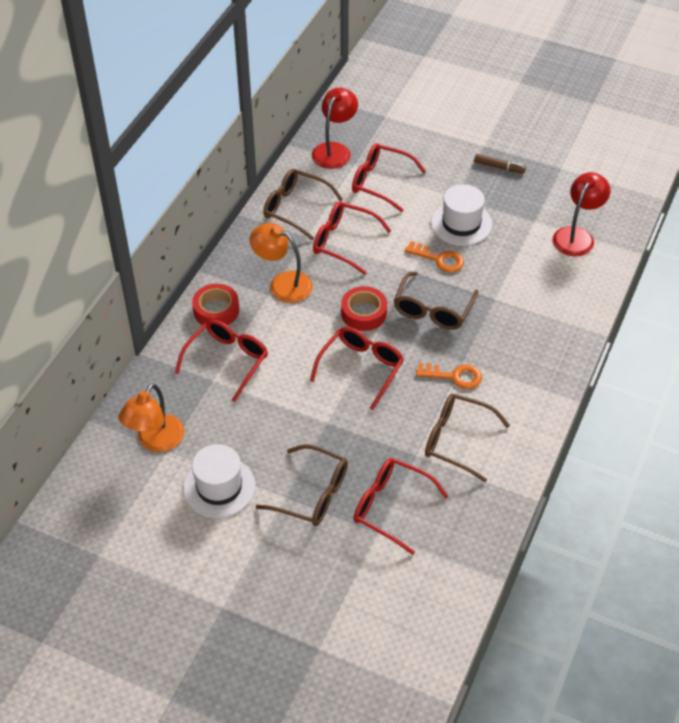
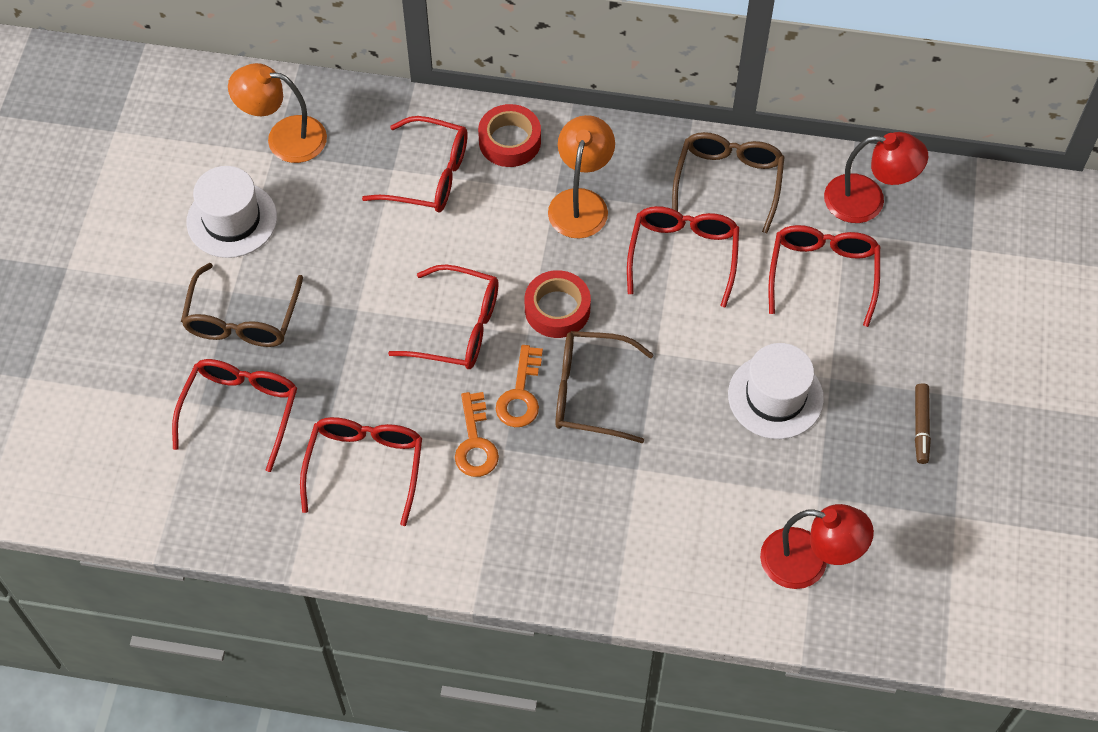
camera: 75 degrees right, 10 degrees up
(439, 259) = (691, 381): orange key -> orange key (520, 394)
(456, 440) = (365, 466): brown glasses -> red glasses

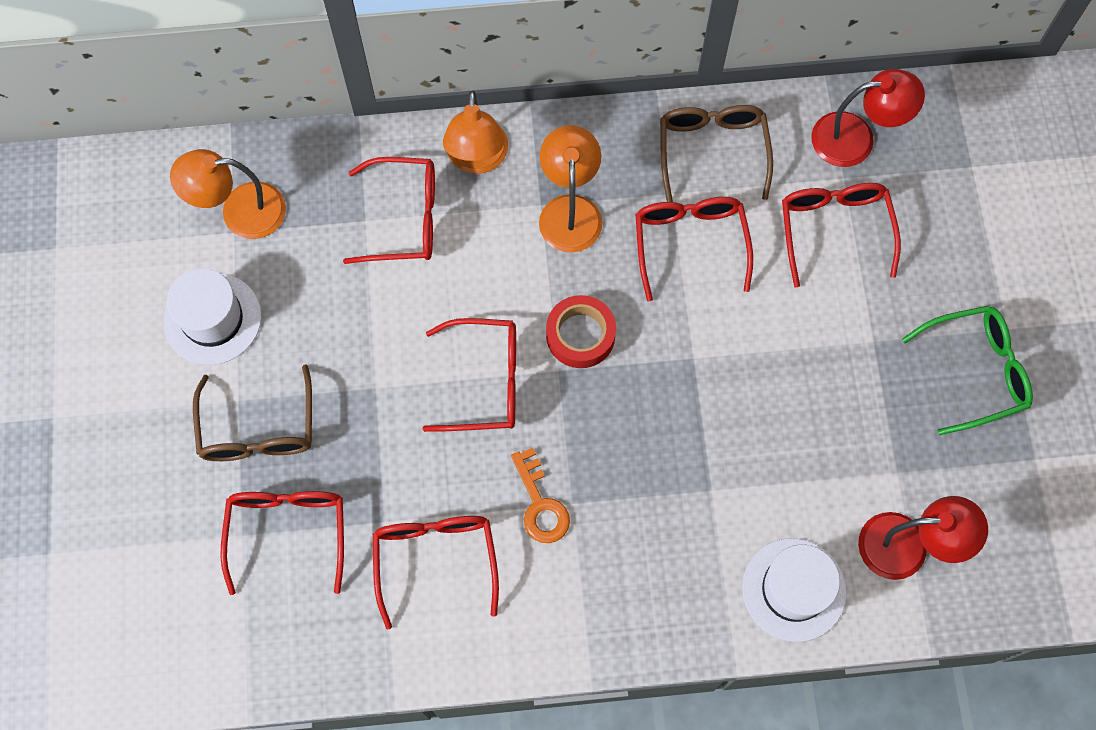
camera: 15 degrees left, 10 degrees up
(509, 141) = (477, 159): red tape -> orange lamp
(520, 394) = (570, 439): orange key -> none
(589, 392) = (639, 419): brown glasses -> none
(775, 396) = (825, 375): white hat -> white hat (793, 589)
(921, 426) = (976, 371): brown marker -> green glasses

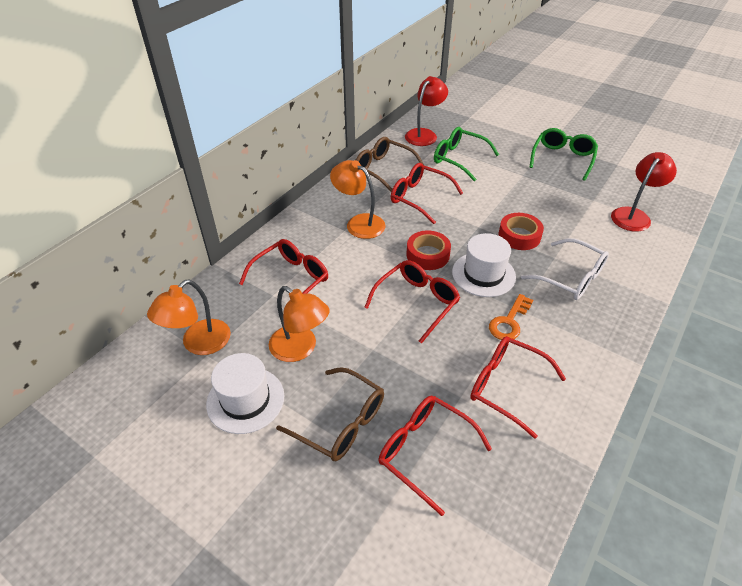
camera: 50 degrees left, 25 degrees down
(477, 159) = (294, 237): orange lamp -> orange lamp (300, 349)
(540, 504) = (509, 322): orange key -> orange key turned 105 degrees clockwise
(686, 532) = (571, 278): none -> white glasses
(719, 421) = (519, 236): none -> red tape
(793, 589) = (631, 259): white hat -> white hat (483, 274)
(834, 229) = (458, 159): red glasses -> green glasses

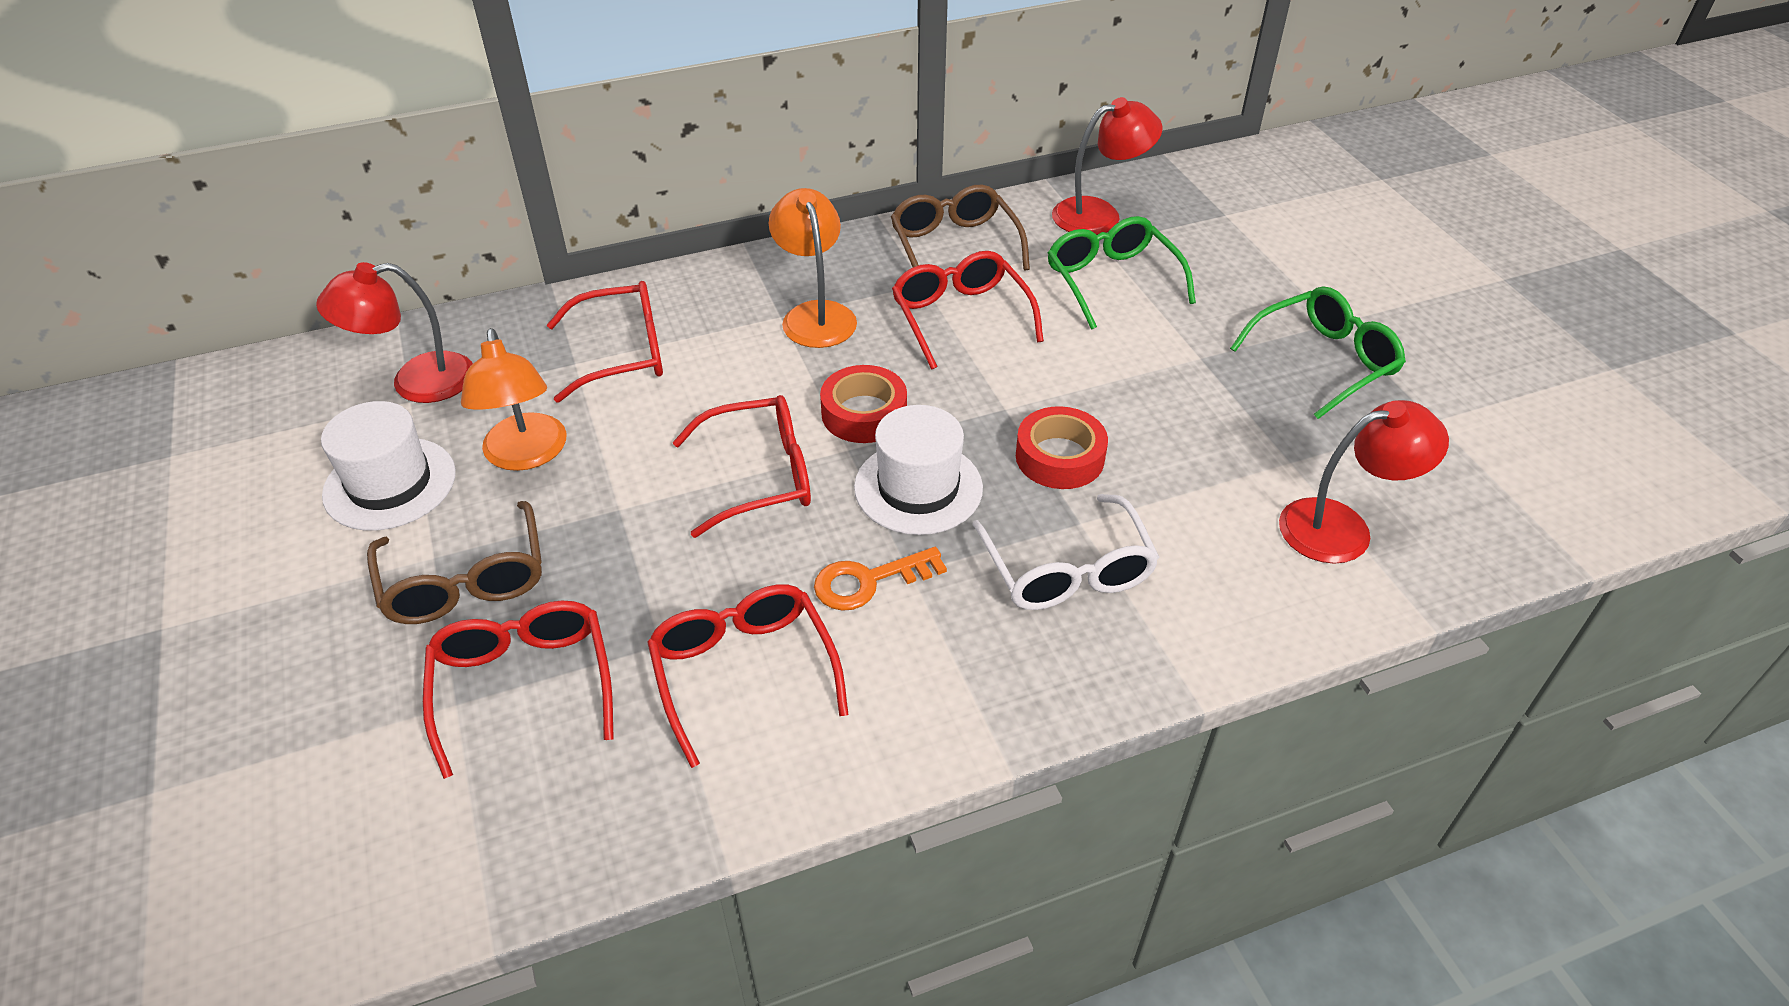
camera: 35 degrees right, 0 degrees up
(199, 344) = (416, 382): orange lamp -> red lamp

